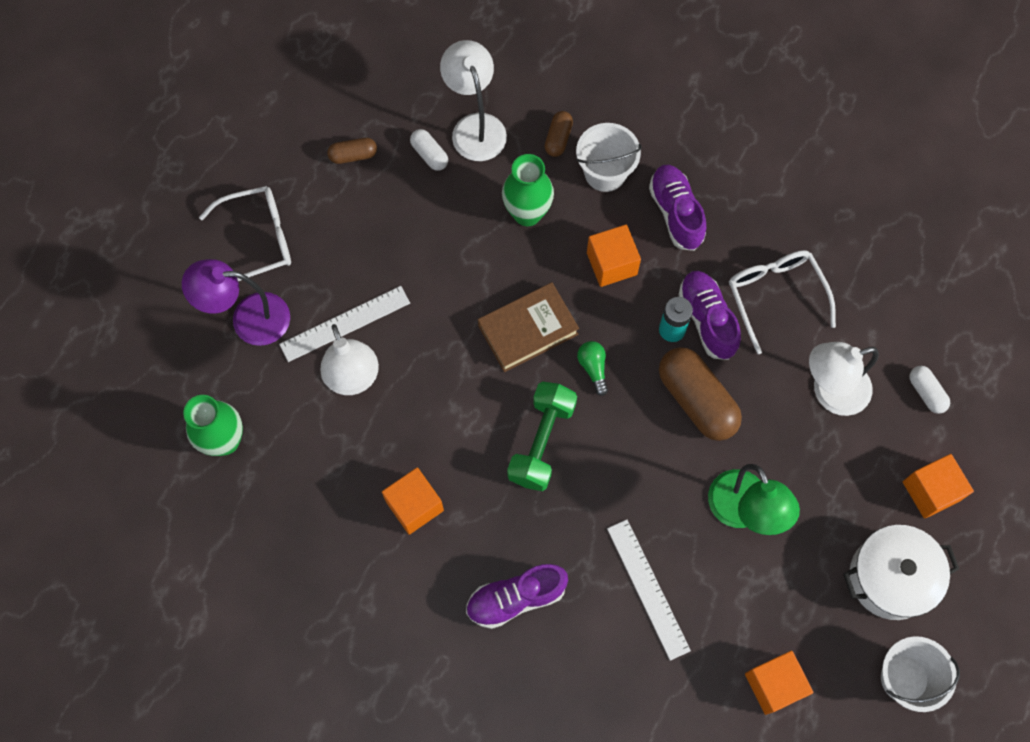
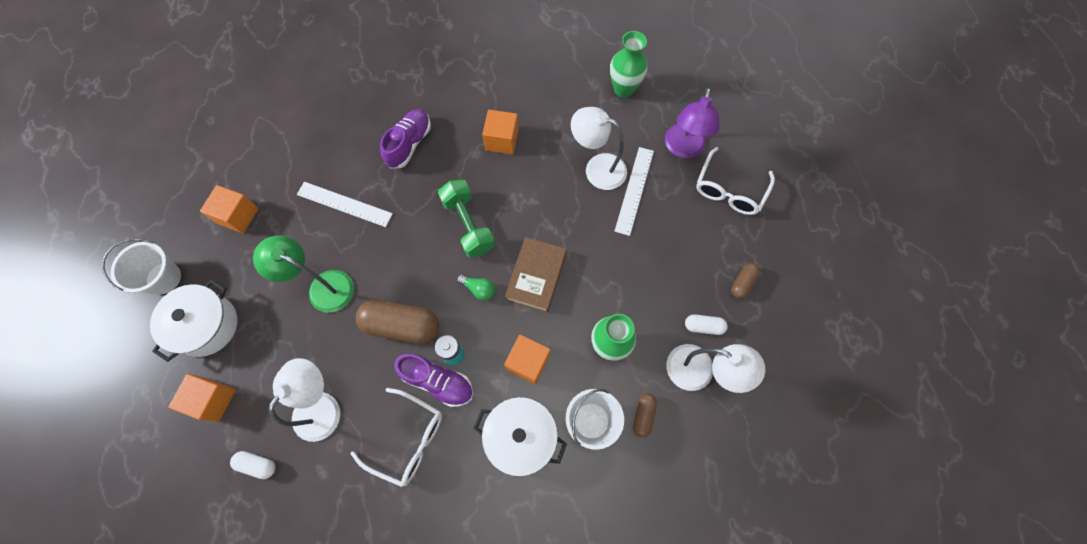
camera: 135 degrees right, 0 degrees up
(248, 319) = (683, 148): purple lamp -> purple lamp turned 150 degrees clockwise
(558, 138) = (643, 415): brown capsule -> brown capsule turned 45 degrees clockwise
(676, 213) = (521, 436): purple shoe -> white pot

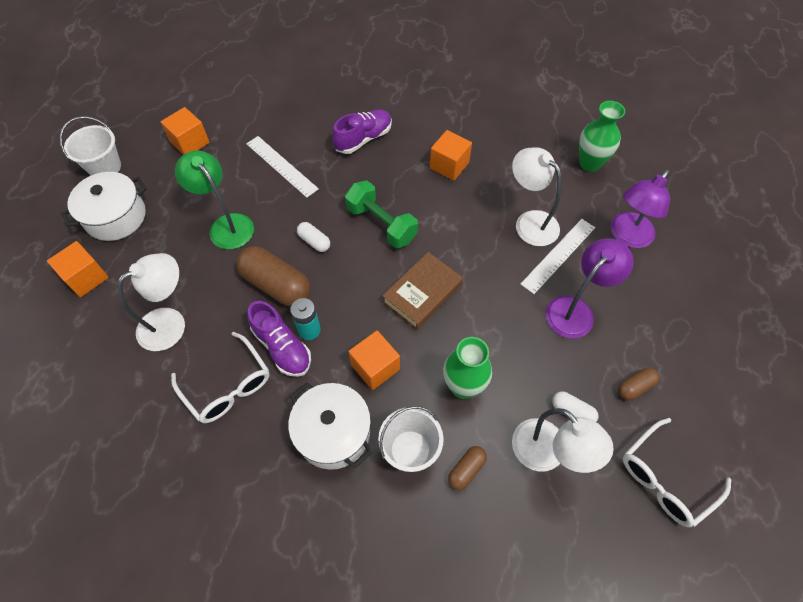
camera: 25 degrees right, 10 degrees down
(257, 464) = (90, 347): white capsule -> white capsule (314, 241)
(468, 225) = (381, 224): green dumbbell -> green dumbbell turned 45 degrees counterclockwise
(478, 289) = (362, 282): green light bulb -> none
(669, 235) = (575, 310): none -> purple lamp
(729, 190) = (660, 292): white glasses -> white glasses (665, 478)

